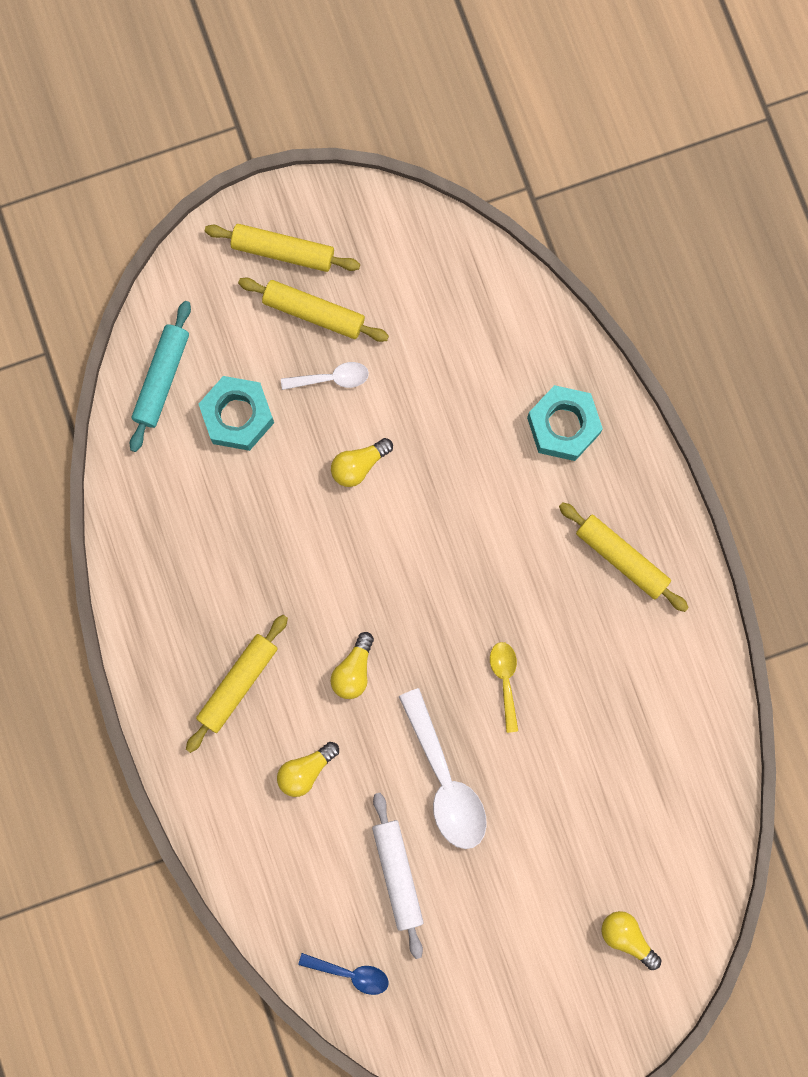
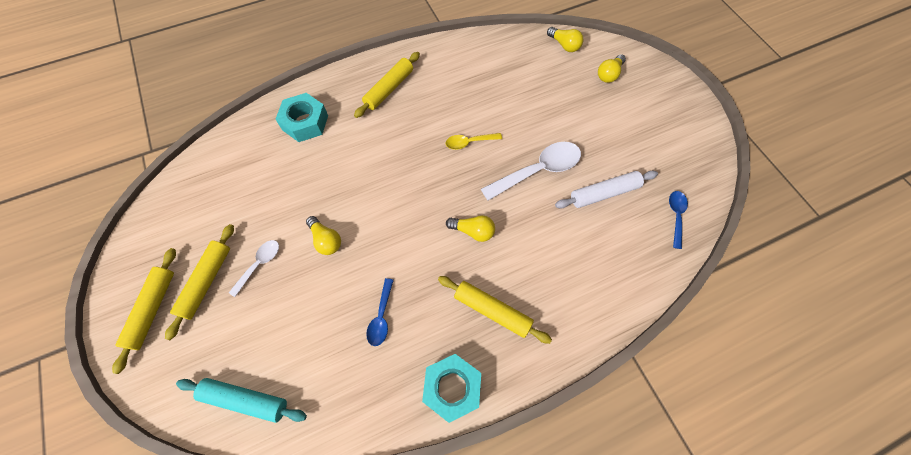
camera: 95 degrees left, 15 degrees down
(237, 416) = (283, 332): turquoise nut -> turquoise nut (452, 388)
(244, 539) = (381, 317): none -> blue spoon
(305, 771) = (547, 256): yellow light bulb -> yellow light bulb (564, 45)
(331, 378) = (259, 264): white spoon -> white spoon turned 45 degrees clockwise

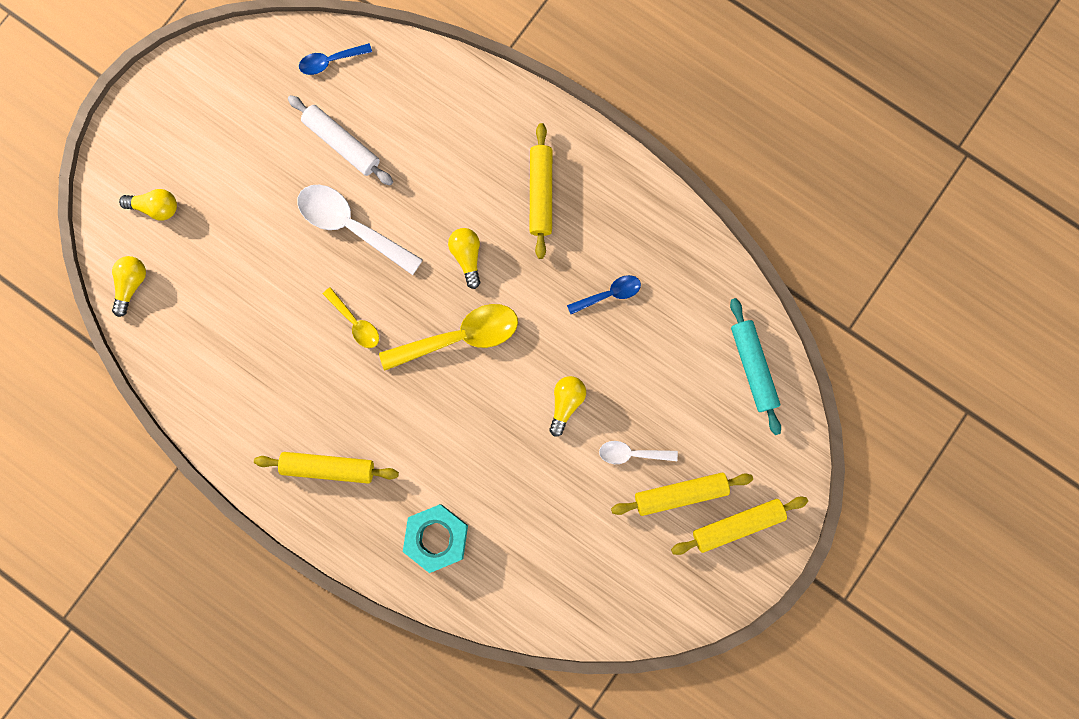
camera: 120 degrees left, 15 degrees up
(419, 197) = (460, 337): none -> yellow spoon
(452, 388) = (632, 192): turquoise nut -> none

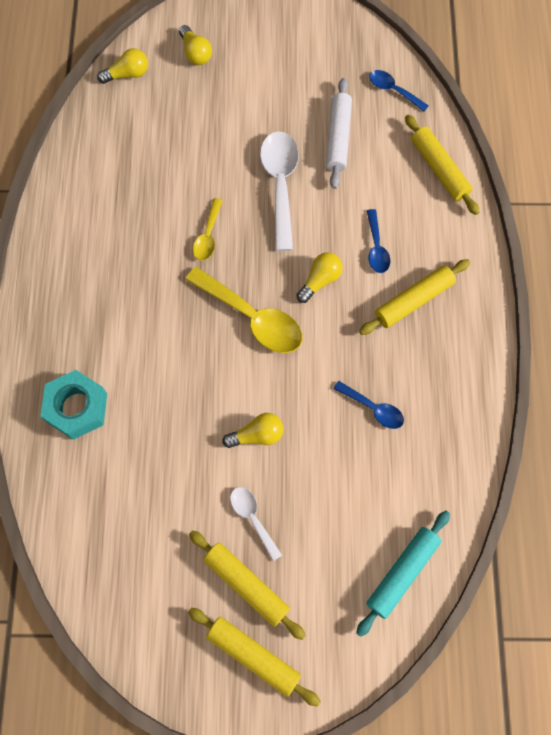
camera: 55 degrees right, 10 degrees down
(328, 467) = (81, 291): yellow rolling pin -> yellow rolling pin (439, 169)
(471, 188) = (376, 247): none -> blue spoon

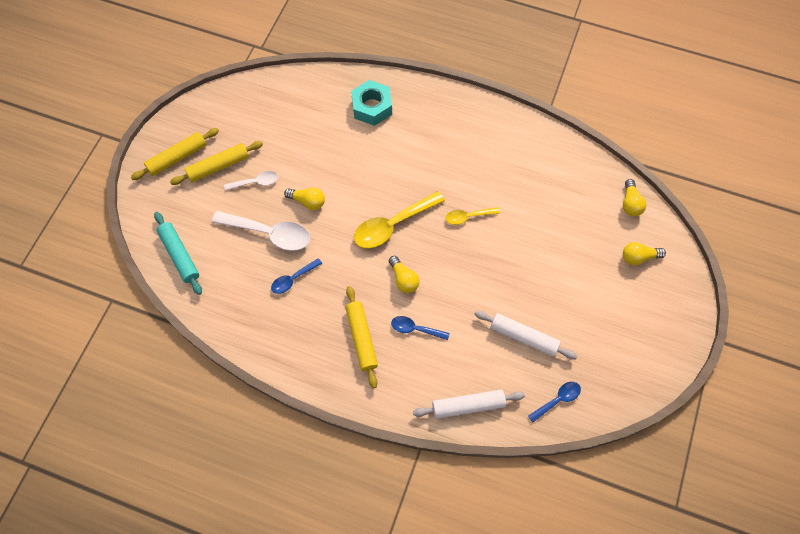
camera: 110 degrees right, 5 degrees down
(208, 236) = (468, 217): yellow spoon -> yellow spoon turned 45 degrees counterclockwise
(257, 435) = (307, 202): yellow light bulb -> yellow light bulb turned 75 degrees counterclockwise
(280, 184) = (494, 279): white spoon -> white spoon (269, 233)
(439, 169) = (468, 406): yellow rolling pin -> white rolling pin

